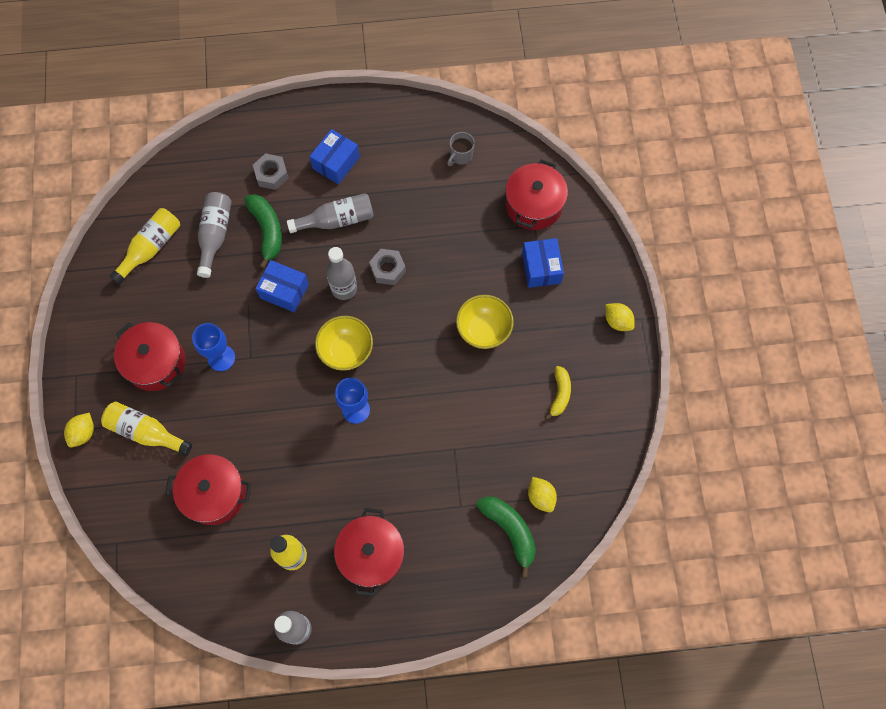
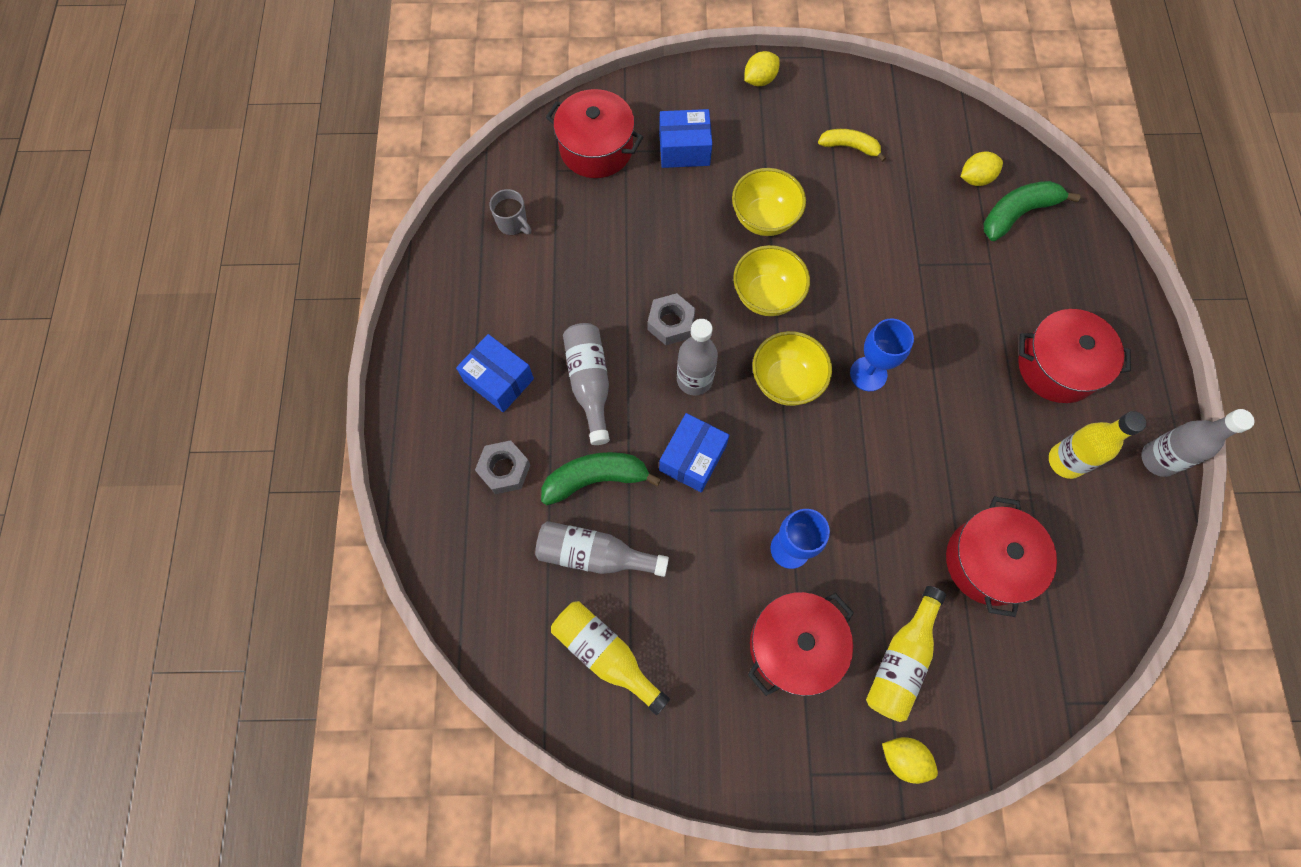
camera: 85 degrees left, 0 degrees up
(415, 335) = (766, 296): none -> yellow bowl

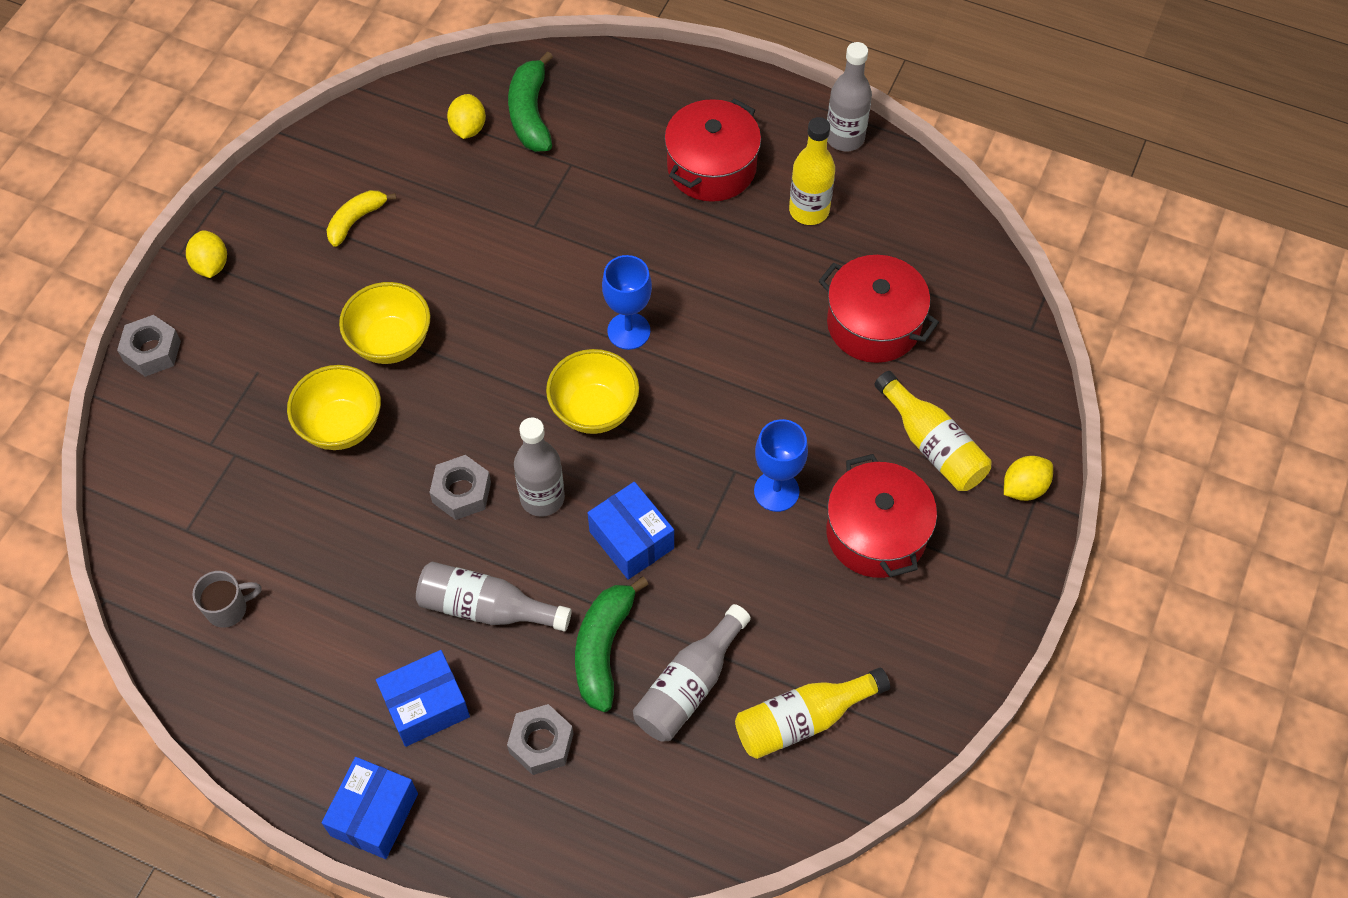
camera: 65 degrees left, 10 degrees down
(596, 148) = (185, 474): red pot -> none
(675, 82) = (152, 351): none -> grey nut
(684, 149) = (250, 381): blue box -> blue box (374, 814)
(766, 296) = (485, 383): yellow bowl -> yellow bowl (341, 426)

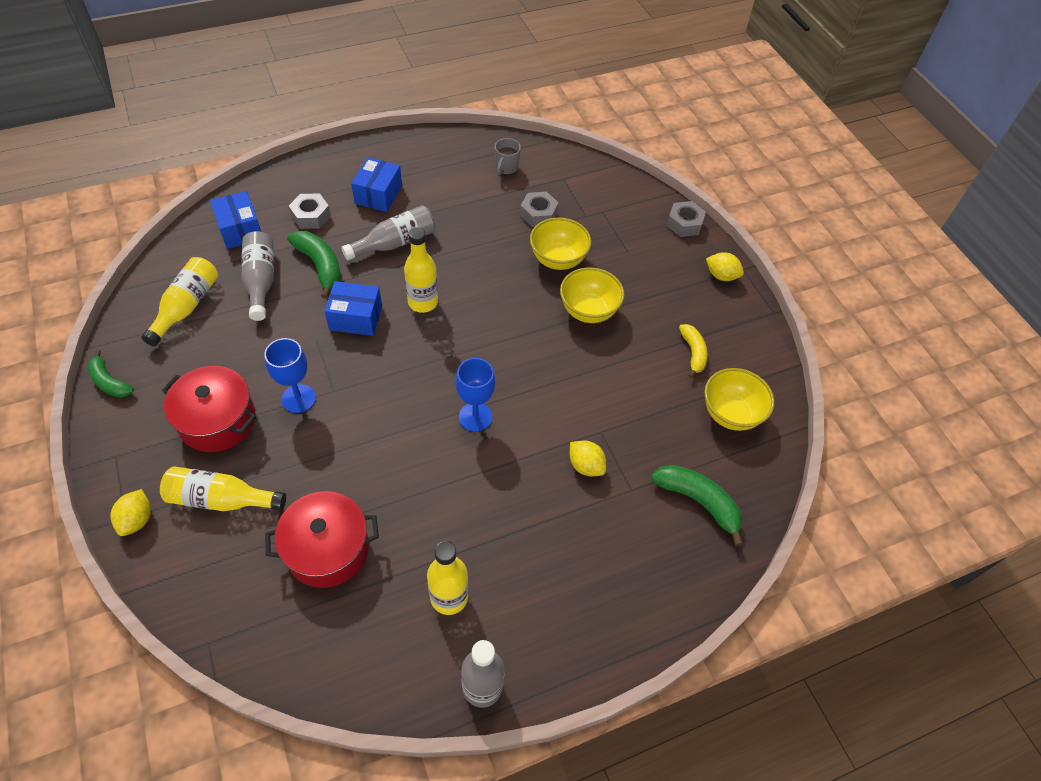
camera: 130 degrees right, 5 degrees down
(374, 814) = (356, 152): blue box -> blue box (240, 230)
(461, 492) = (465, 276): grey nut -> grey nut (538, 214)
(468, 128) = (717, 458): yellow lemon -> yellow lemon (585, 466)
(542, 498) = (423, 302): grey bottle -> yellow bottle
(594, 410) = (445, 361): yellow bowl -> yellow bowl (730, 414)
(711, 167) = (547, 570): red pot -> none
(957, 679) = (109, 382): none -> green banana

